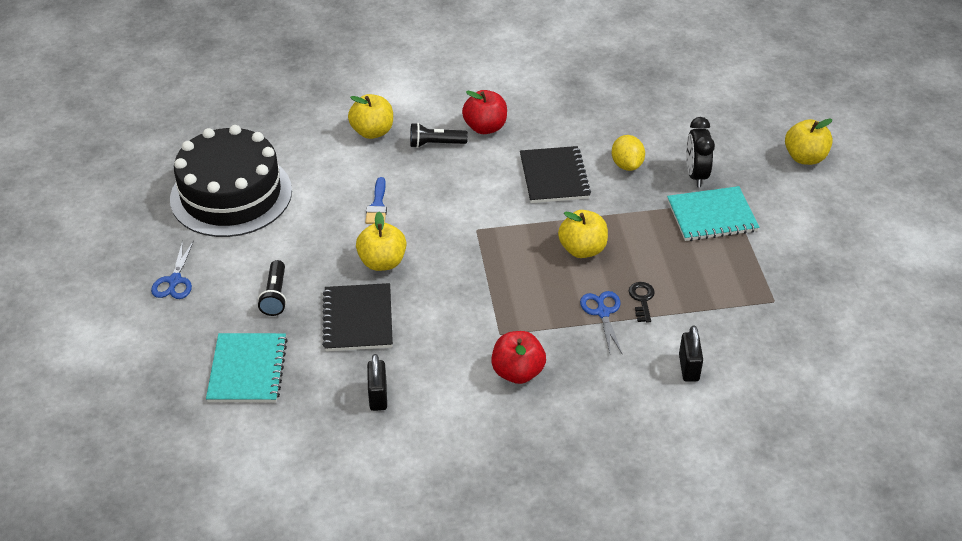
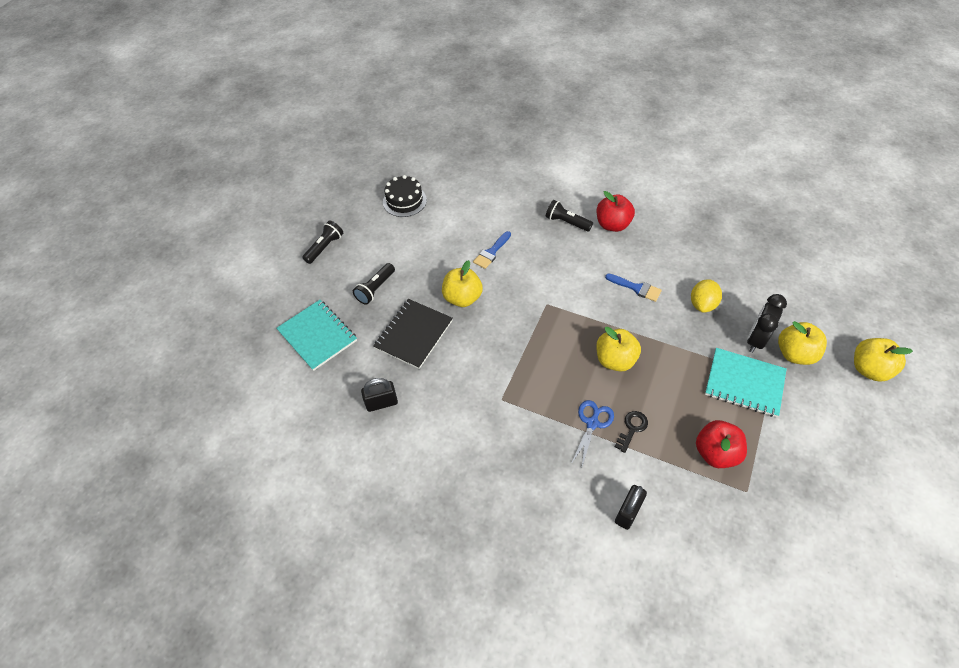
camera: 35 degrees right, 10 degrees up
(174, 281) = (325, 247): blue scissors -> black flashlight
(231, 194) = (404, 201): black cake -> black cake, size x0.48
(248, 370) = (317, 335): turquoise notebook -> turquoise notebook turned 75 degrees counterclockwise
(372, 132) = (529, 194): yellow apple -> yellow apple (794, 354)
(378, 396) = (381, 403): black padlock -> black padlock turned 45 degrees clockwise
(517, 372) = (491, 439): red apple -> red apple (715, 453)
(554, 177) = (636, 288): black notebook -> blue brush

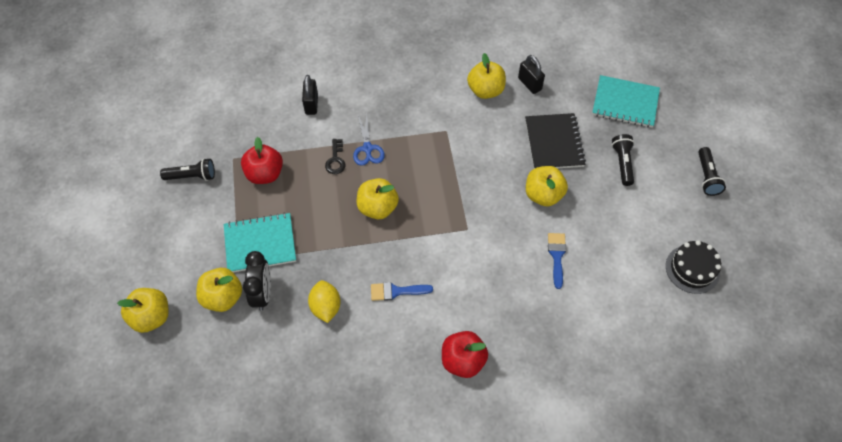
camera: 145 degrees right, 5 degrees up
(381, 403) = (529, 84): black padlock -> black padlock turned 75 degrees counterclockwise
(430, 421) = (485, 90): none -> yellow apple
(566, 222) = (511, 336): black flashlight -> black flashlight (192, 176)

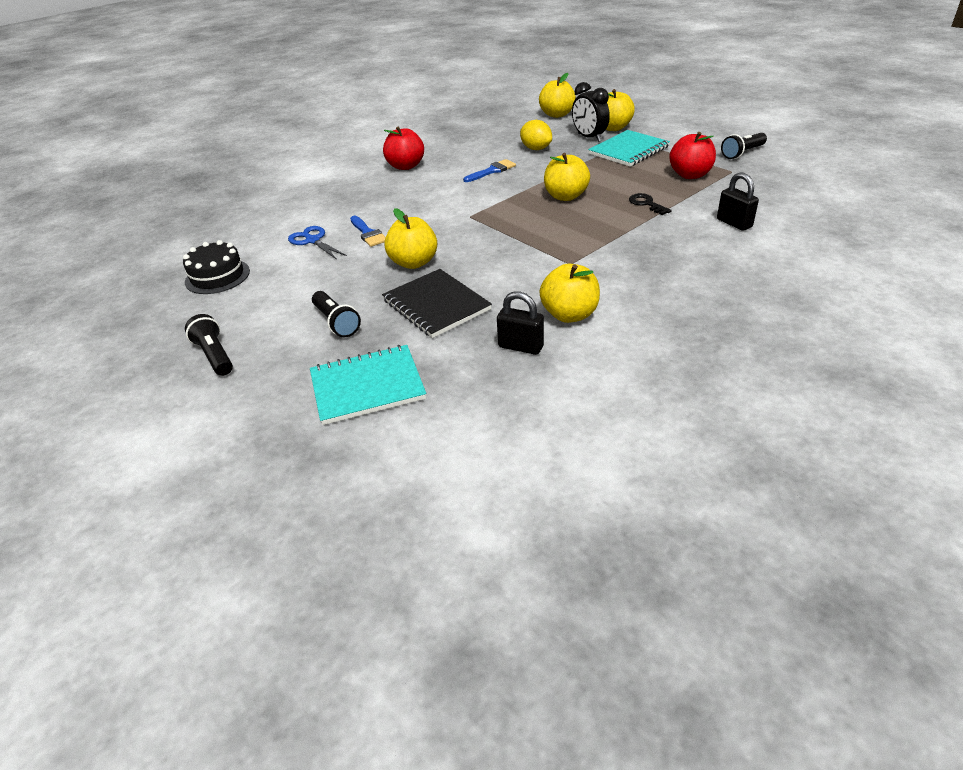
camera: 150 degrees right, 20 degrees down
(151, 317) = (644, 109): yellow apple -> yellow apple (557, 114)
(367, 149) = (629, 221): blue scissors -> blue scissors (312, 240)

